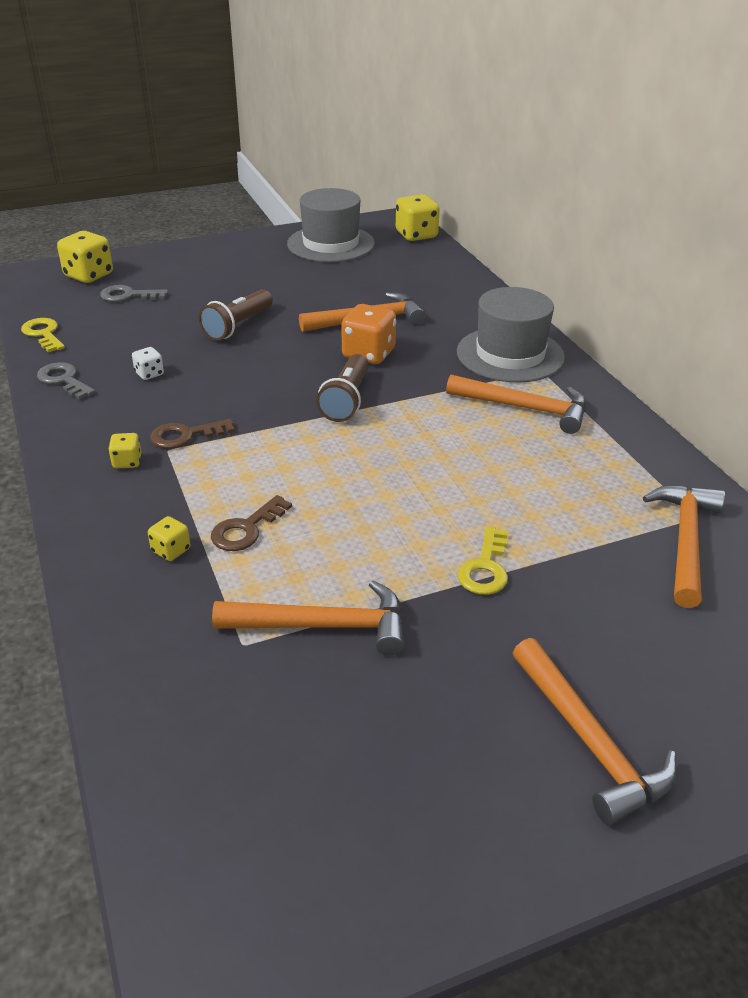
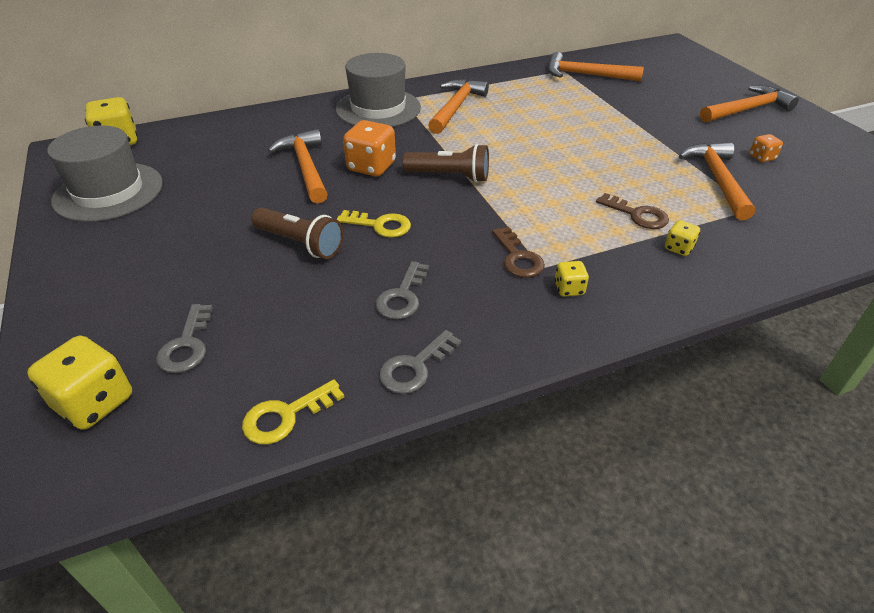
camera: 90 degrees left, 5 degrees up
(149, 374) = (402, 296): white dice -> grey key
(393, 703) = (762, 157): none -> orange dice
(485, 568) = (635, 128): yellow key -> yellow key (380, 225)

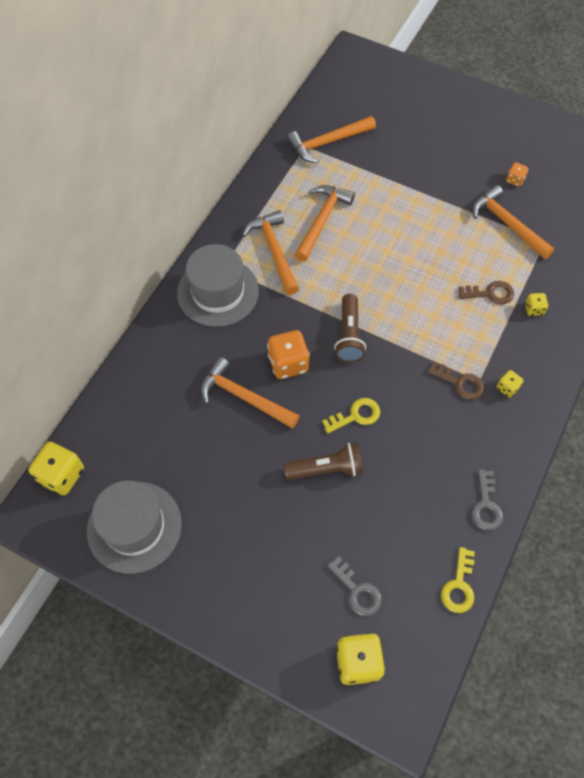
camera: 40 degrees left, 20 degrees up
(402, 296) = (430, 463): grey key -> none
(449, 176) = (349, 335): brown flashlight -> brown flashlight turned 120 degrees clockwise
(748, 109) = (469, 123): orange hammer -> orange hammer (322, 220)

